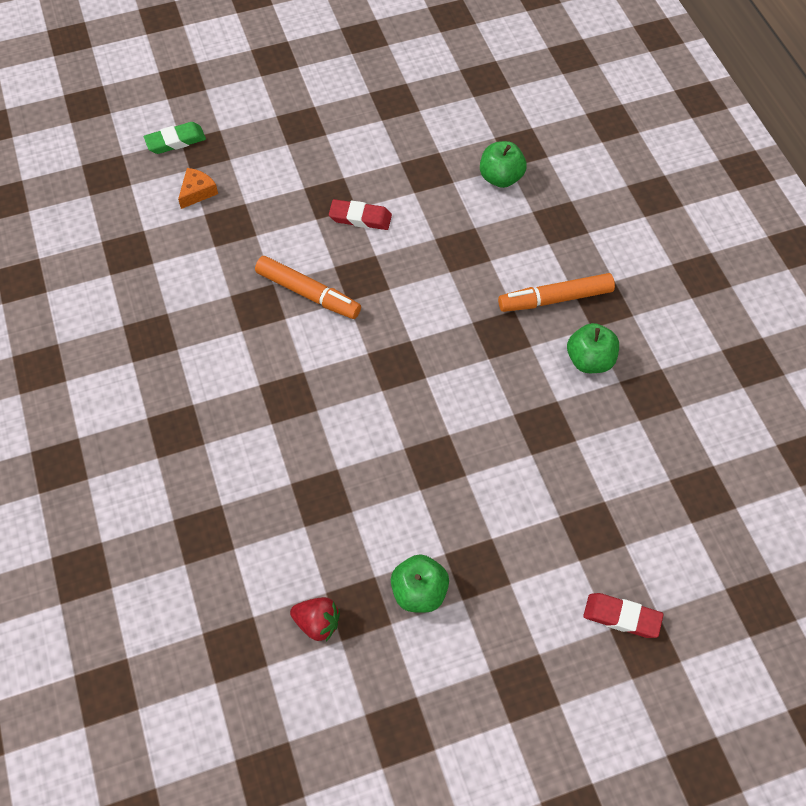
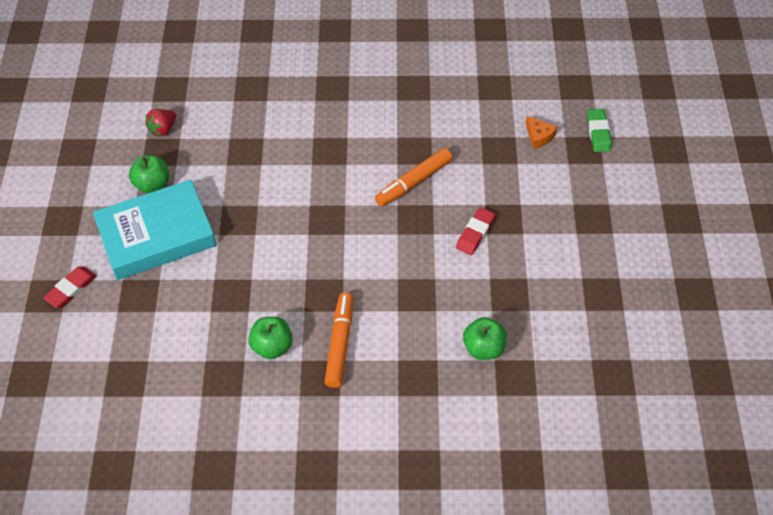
camera: 110 degrees right, 5 degrees down
(498, 548) = (157, 235): none -> turquoise book

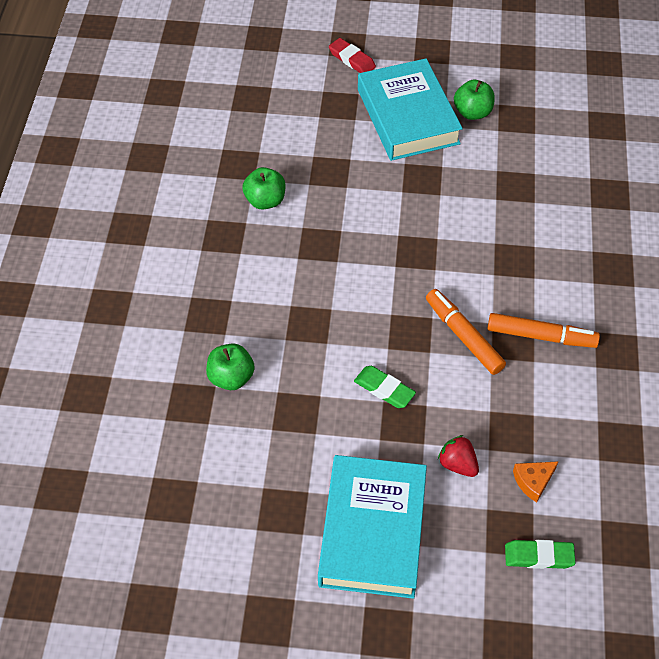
camera: 95 degrees right, 0 degrees up
(163, 129) = (547, 119): red strawberry -> red strawberry (457, 464)
(340, 343) = (259, 253): orange marker -> orange marker (541, 336)
(475, 233) = (384, 389): red eraser -> green eraser
(604, 232) = (372, 530): none -> turquoise book

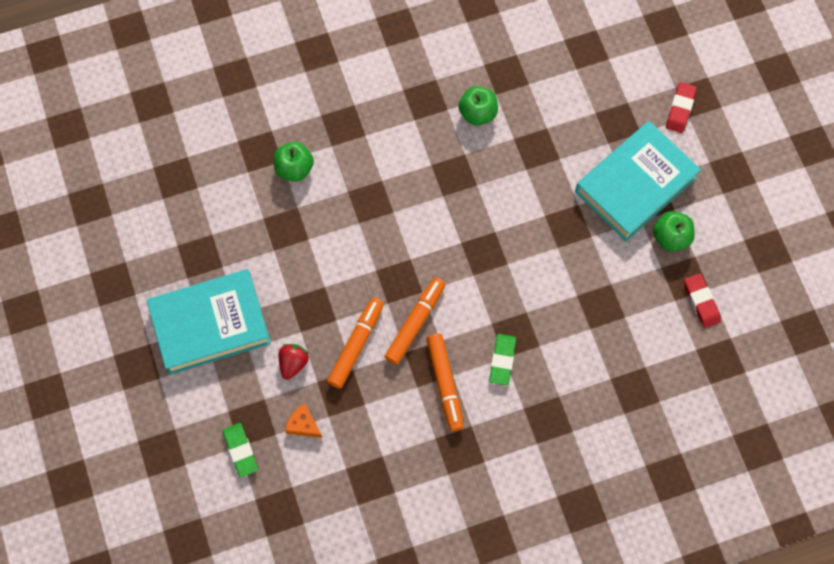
camera: 65 degrees right, 15 degrees up
(384, 389) = (336, 283): green eraser -> green eraser (502, 360)
(463, 397) = (356, 345): none -> orange marker
(545, 116) = (701, 302): none -> red eraser

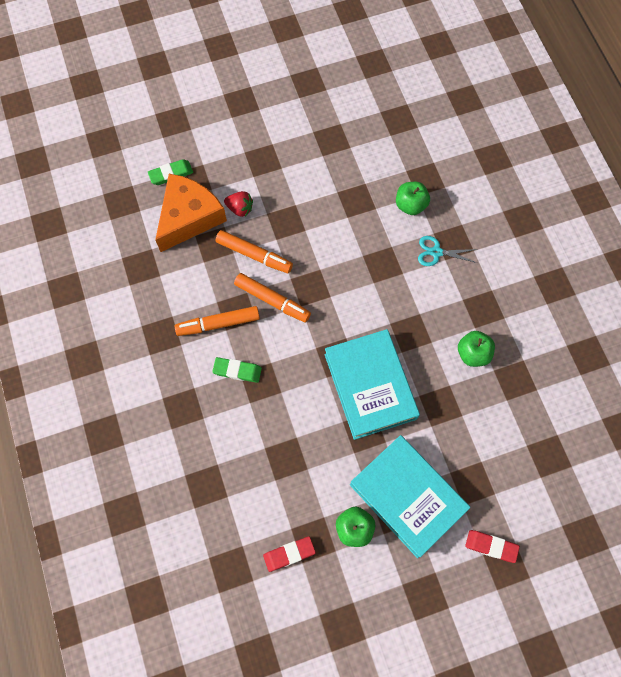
camera: 90 degrees right, 0 degrees up
(210, 324) = (274, 149): turquoise book -> turquoise book (370, 386)
(303, 424) = (189, 217): orange cheese -> orange cheese, size x2.48
(356, 144) = (436, 252): none -> turquoise scissors

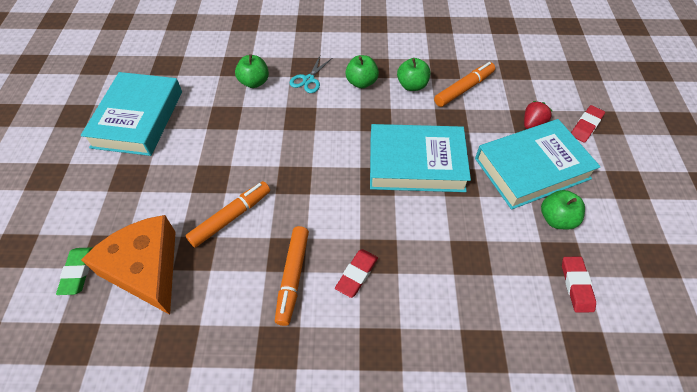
camera: 70 degrees left, 15 degrees down
(237, 371) = (356, 274): green eraser -> red eraser
(240, 209) = (169, 214): red strawberry -> red strawberry (532, 123)
(272, 300) = (291, 216): orange marker -> orange marker (464, 89)
(324, 132) = (138, 119): none -> turquoise book
(455, 303) = (361, 82): none -> green apple

